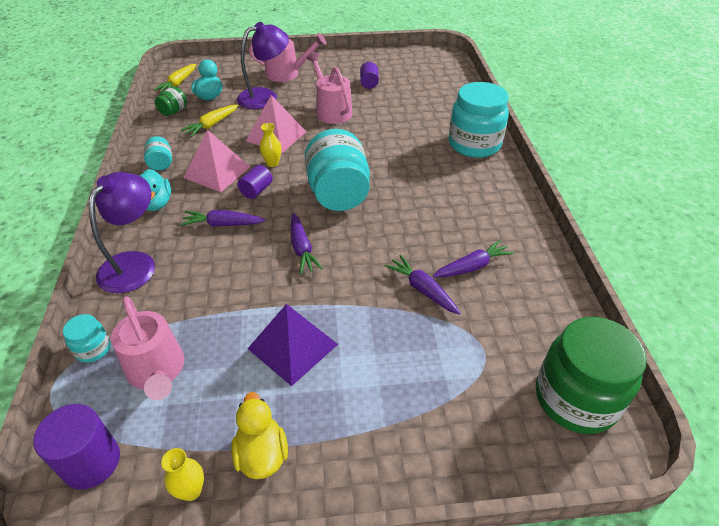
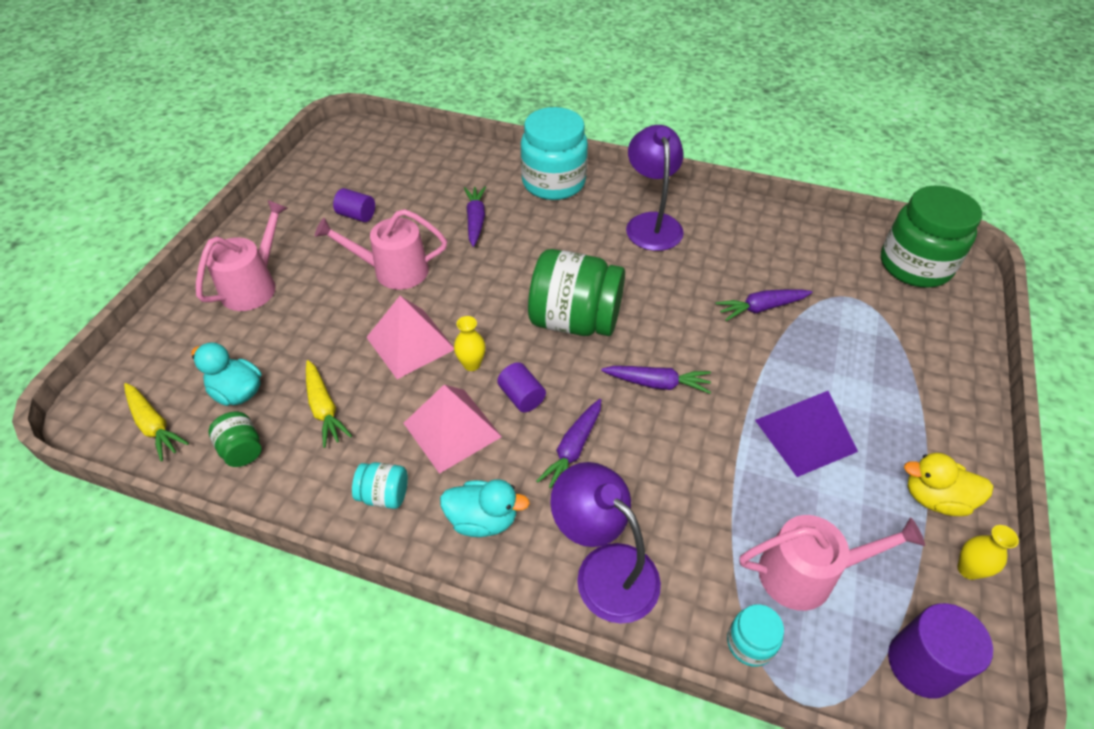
camera: 65 degrees left, 5 degrees up
(265, 96) = (297, 327): purple lamp -> purple lamp (651, 223)
(338, 194) = (574, 321): turquoise jar -> green jar
(472, 266) = (743, 261): purple carrot -> purple carrot (475, 220)

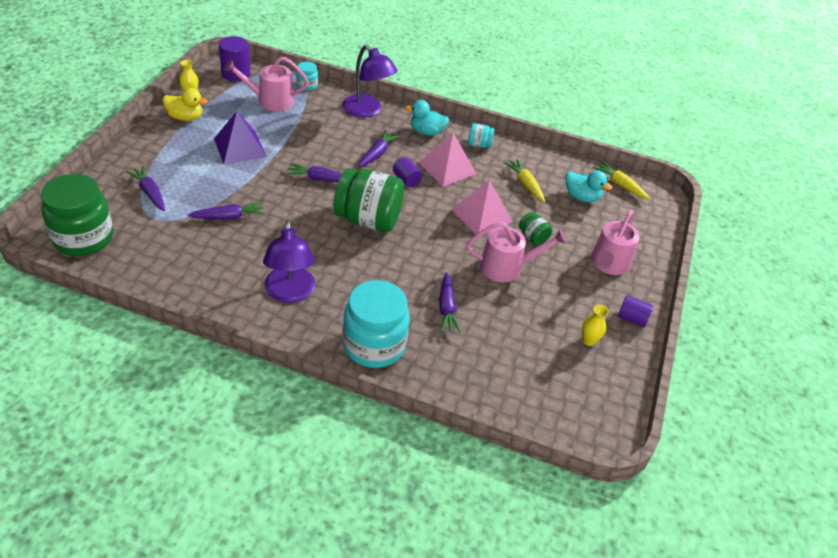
camera: 175 degrees right, 5 degrees down
(242, 450) = (563, 169): green jar -> green jar (532, 237)
(357, 215) = (553, 321): purple cylinder -> purple cylinder (632, 318)
(471, 364) = (439, 199): yellow vase -> yellow vase (588, 340)
(884, 335) = (149, 193): none -> purple carrot

